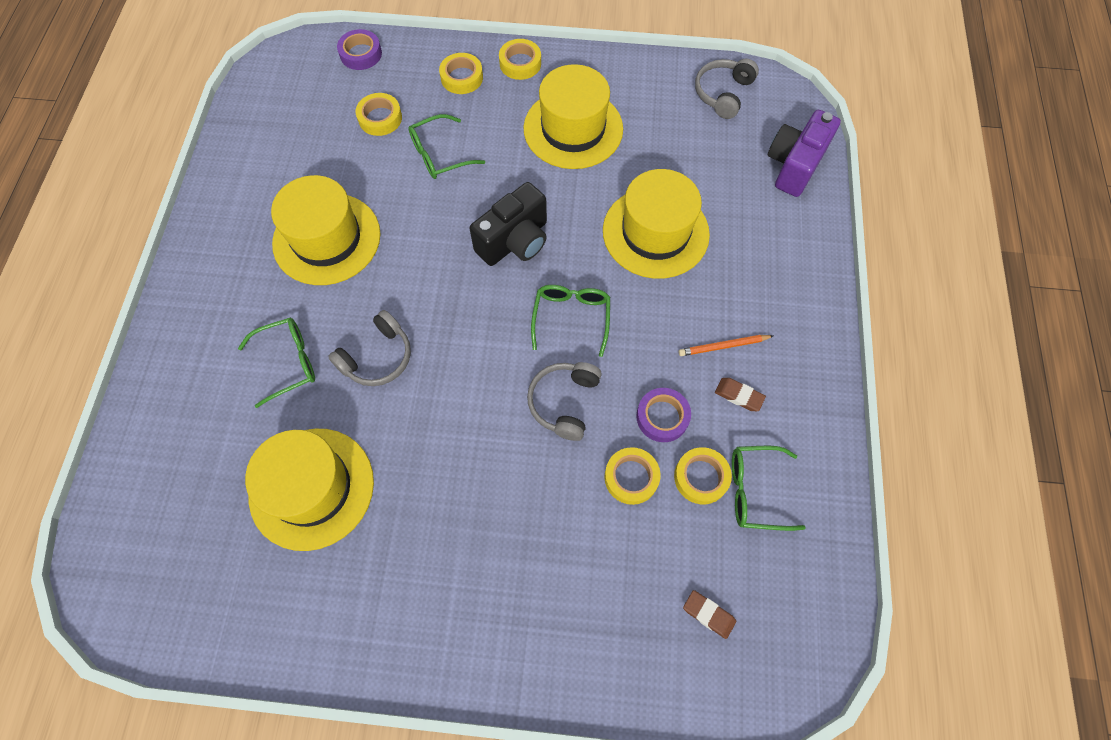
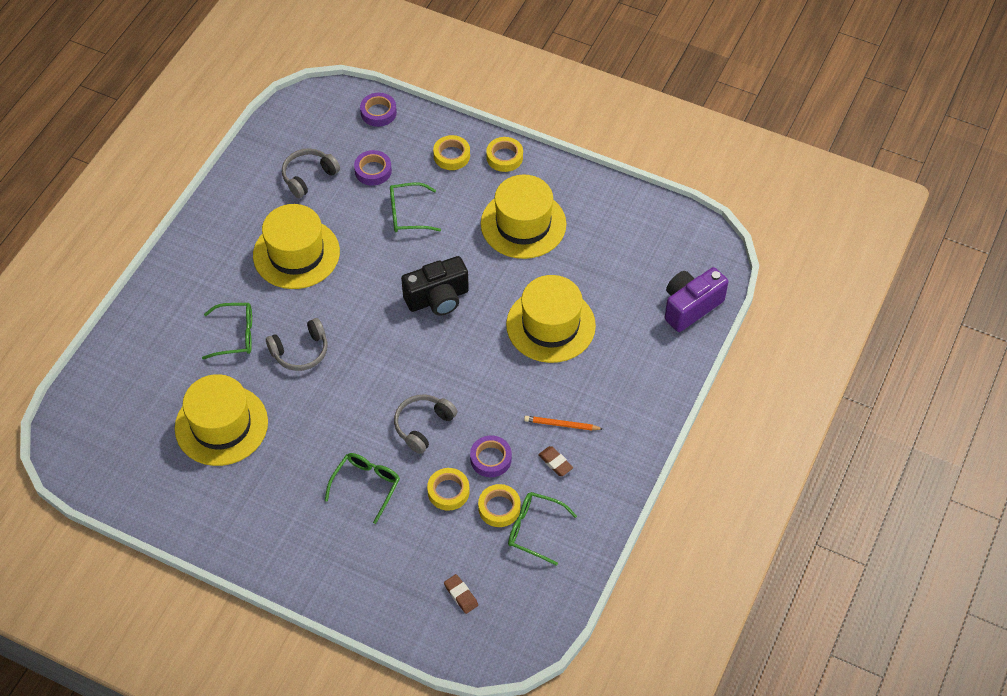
camera: 20 degrees right, 10 degrees down
(380, 118) = (373, 171): yellow tape -> purple tape
(571, 317) = (455, 368): green glasses -> green glasses (366, 485)
(723, 93) = (661, 231): grey headphones -> grey headphones (308, 176)

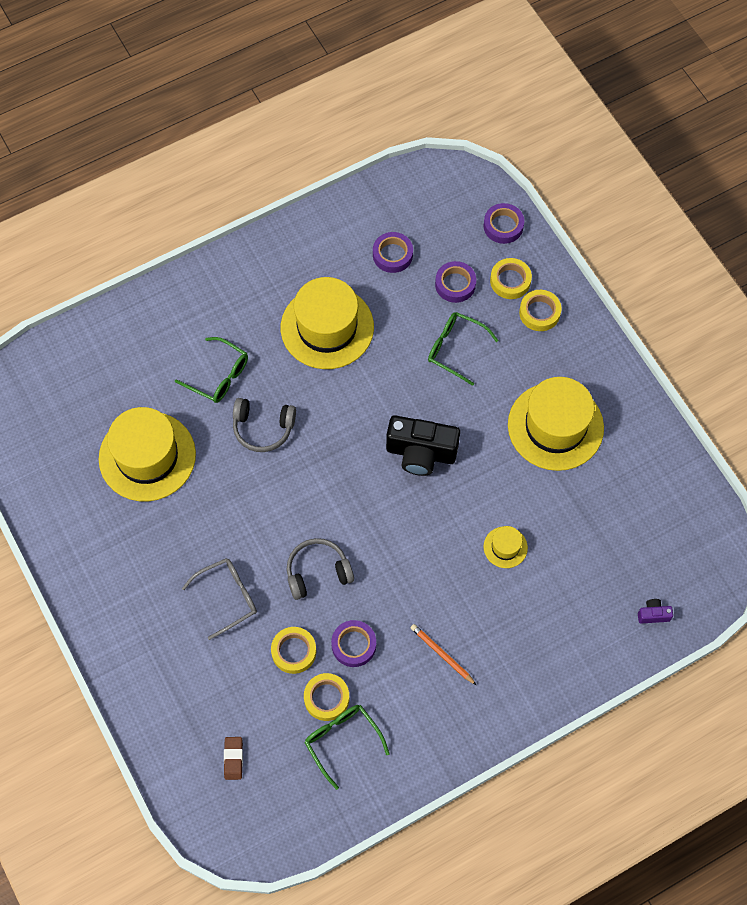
camera: 35 degrees right, 10 degrees up
(308, 176) = (392, 255): grey headphones -> purple tape
(366, 485) = (228, 597): green glasses -> grey glasses
(504, 157) = (588, 345): yellow tape -> yellow tape (510, 281)
(550, 325) = (505, 547): yellow hat -> yellow hat, size x0.44
(555, 462) = (409, 688): brown eraser -> none
(690, 307) = (653, 614): purple camera -> purple camera, size x0.44

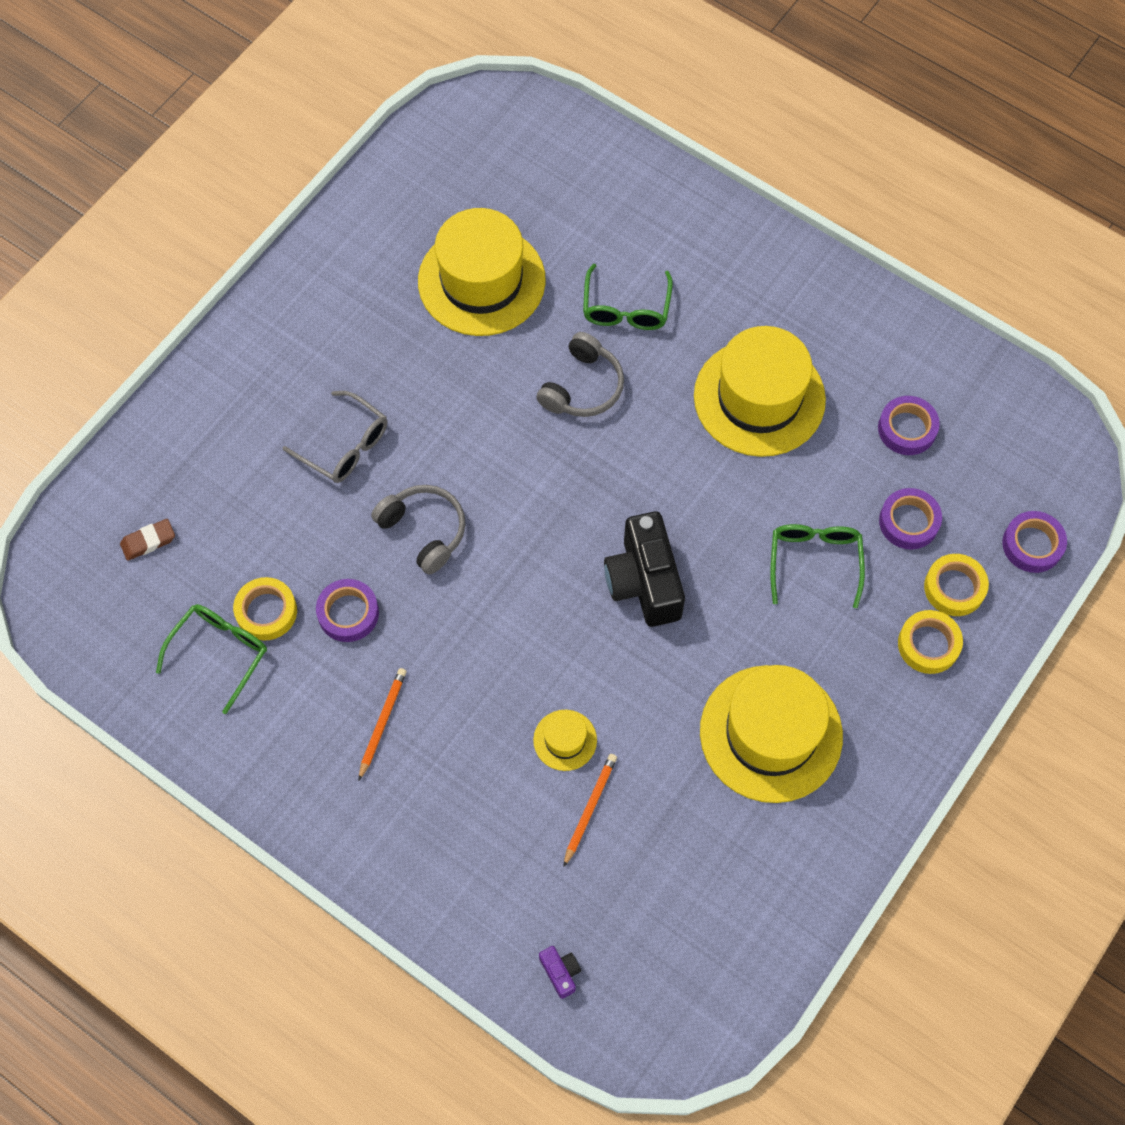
camera: 65 degrees right, 0 degrees up
(263, 428) = (582, 387): grey headphones -> grey headphones turned 135 degrees counterclockwise
(294, 651) = (309, 549): yellow tape -> none
(556, 552) = (590, 808): none -> orange pencil

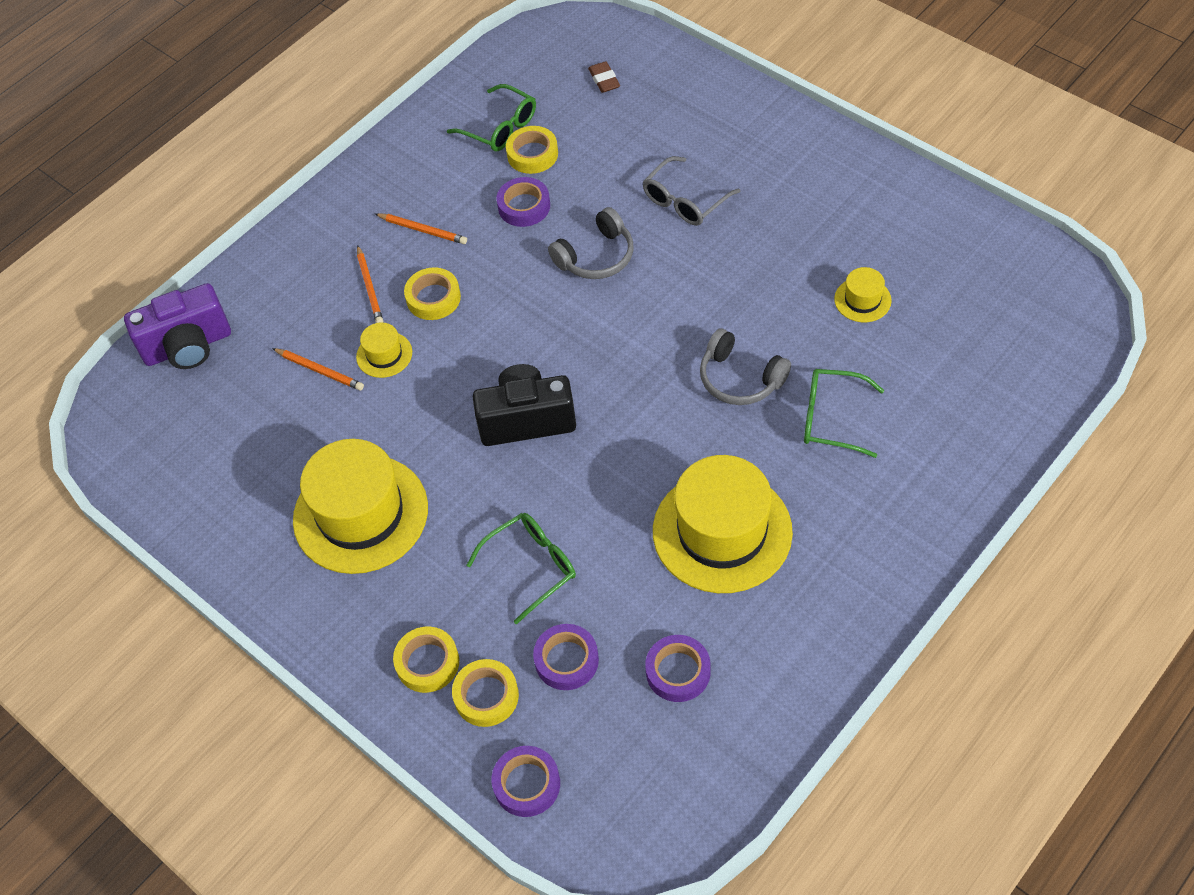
camera: 100 degrees right, 10 degrees down
(469, 771) = (370, 287): none -> orange pencil
(481, 281) = (862, 300): yellow hat -> yellow hat, size x0.44
(484, 697) = (433, 298): none -> yellow tape
(560, 972) = (188, 346): purple camera -> purple camera, size x2.29
(814, 561) = (531, 566): green glasses -> green glasses turned 45 degrees counterclockwise

